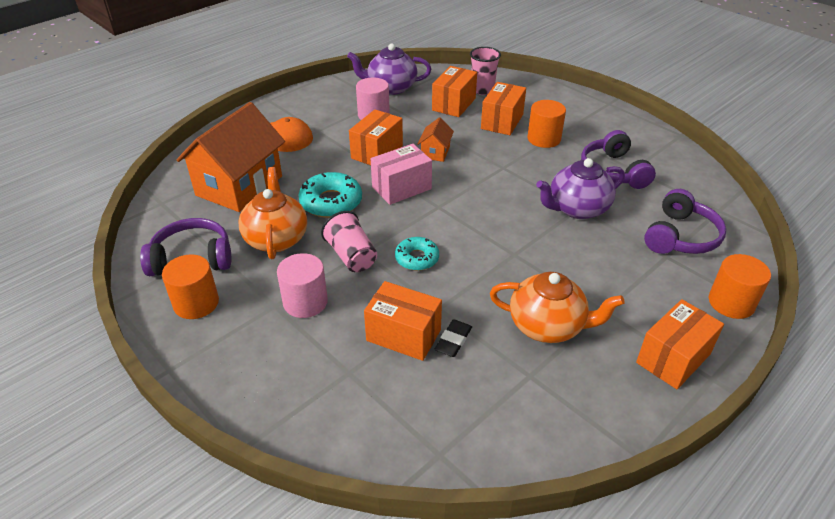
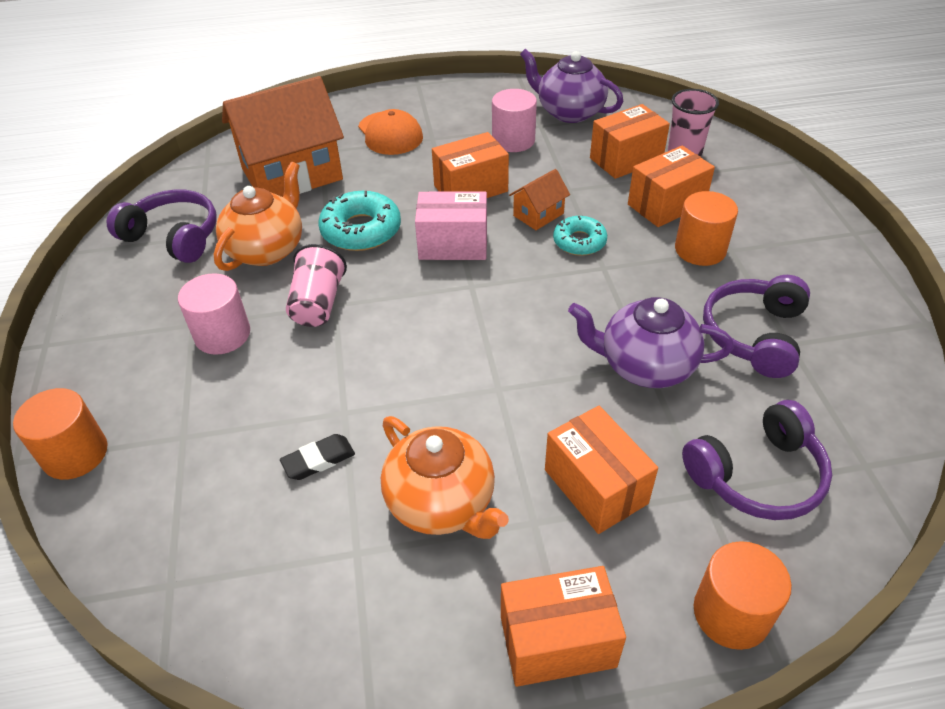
camera: 35 degrees right, 5 degrees up
(196, 303) = (131, 287): orange cylinder -> orange cylinder (75, 454)
(403, 335) = (276, 424): orange box -> orange box (595, 486)
(417, 258) = (382, 339): turquoise donut -> turquoise donut (579, 242)

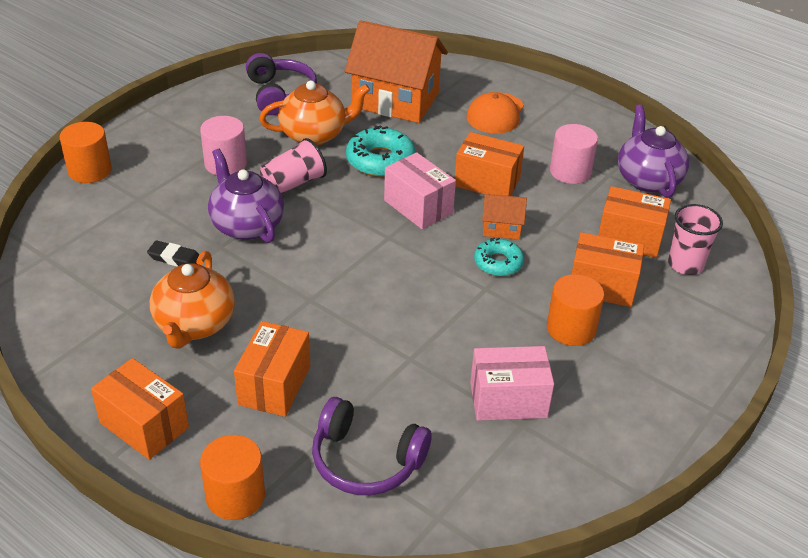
camera: 45 degrees right, 5 degrees down
(645, 366) = (408, 357): purple teapot -> purple teapot (246, 225)
(753, 335) = (508, 400): purple headphones -> pink box

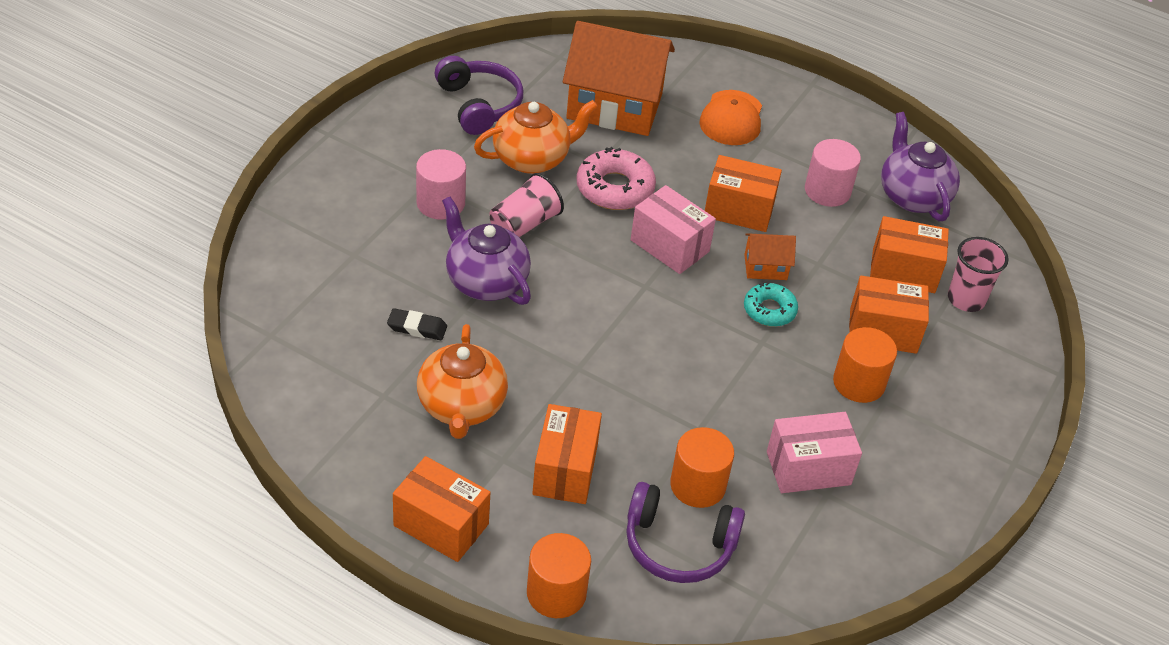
camera: 10 degrees left, 5 degrees up
(90, 170) = (286, 221): orange cylinder -> orange cylinder (698, 485)
(380, 160) = (615, 188): turquoise donut -> pink donut

